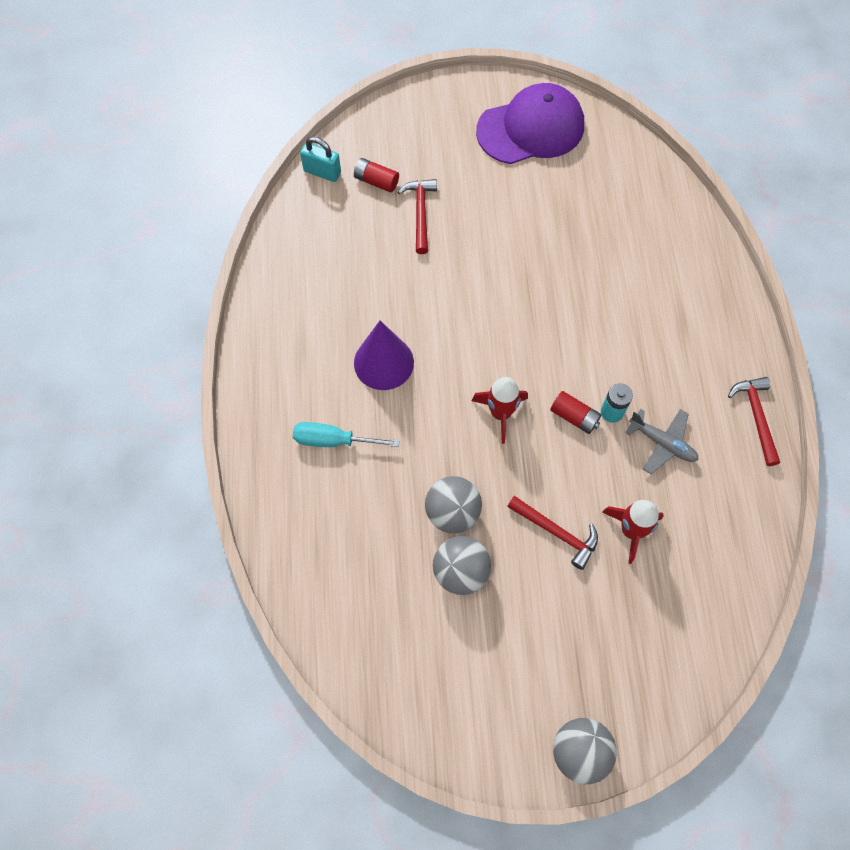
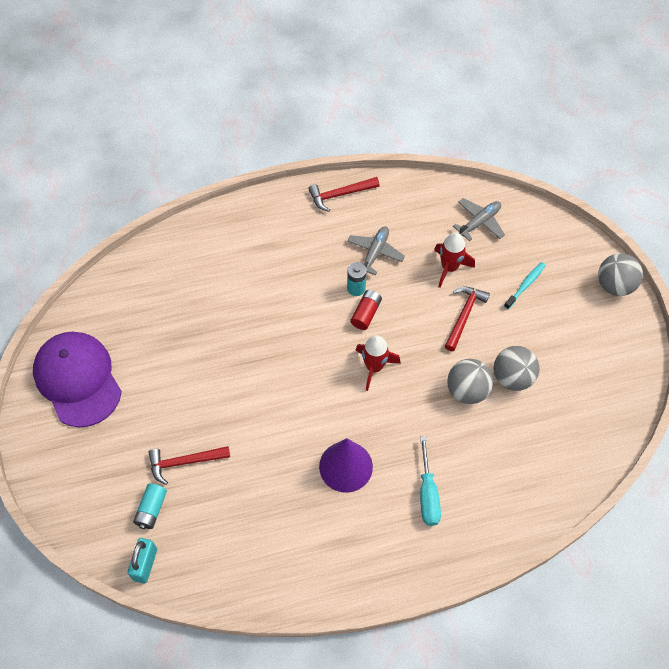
camera: 100 degrees left, 5 degrees down
(376, 181) = (151, 509): red battery -> turquoise battery
(593, 623) = (525, 285): none -> turquoise toothbrush
(700, 587) = (479, 222): none -> grey plane

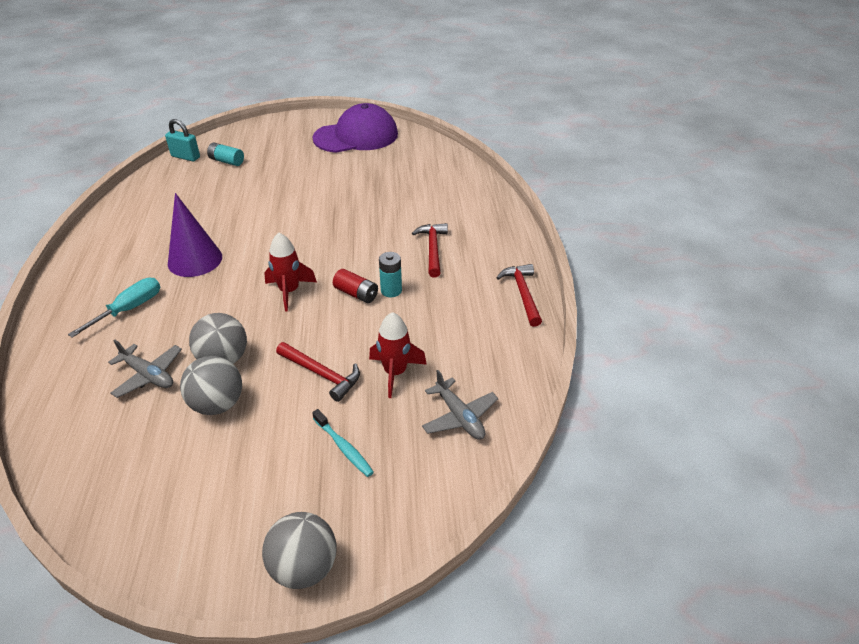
camera: 100 degrees right, 20 degrees down
(184, 462) = (256, 177): red hammer -> red hammer (433, 249)
(375, 253) = (434, 311): grey plane -> grey plane (148, 375)
(427, 494) = (129, 309): turquoise screwdriver -> turquoise screwdriver turned 120 degrees clockwise

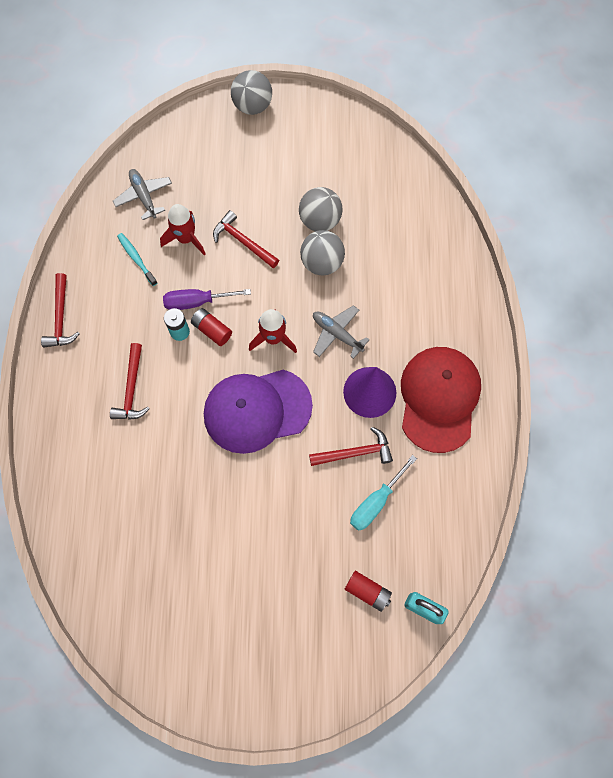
camera: 175 degrees left, 30 degrees up
(126, 259) = (439, 399): none -> red cap
(129, 309) = (415, 327): turquoise screwdriver -> turquoise screwdriver (376, 502)
(148, 375) = (378, 251): grey plane -> grey plane (337, 334)
(219, 223) = (355, 453): none -> red hammer
(227, 161) = (367, 591): turquoise battery -> red battery
(343, 447) = (228, 179): turquoise toothbrush -> turquoise toothbrush (136, 259)
(356, 136) = (197, 647): purple cap -> purple cap (257, 410)
(375, 315) = (197, 302): none -> purple screwdriver

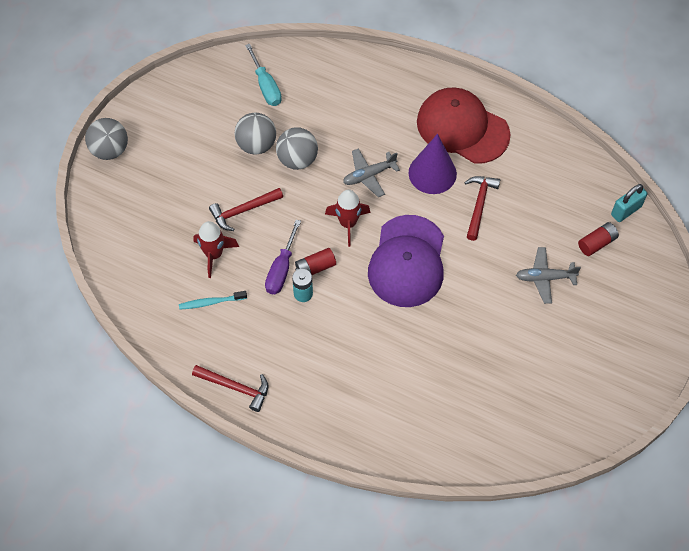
camera: 65 degrees left, 10 degrees down
(131, 389) = (338, 352): red hammer -> none
(144, 196) = (150, 273): grey plane -> grey plane (545, 278)
(376, 502) = (527, 207): turquoise screwdriver -> turquoise screwdriver (266, 86)

